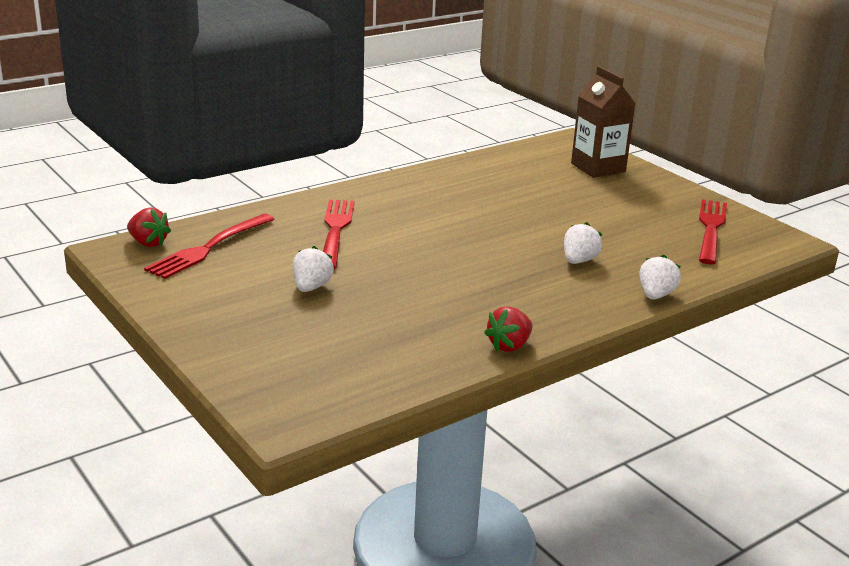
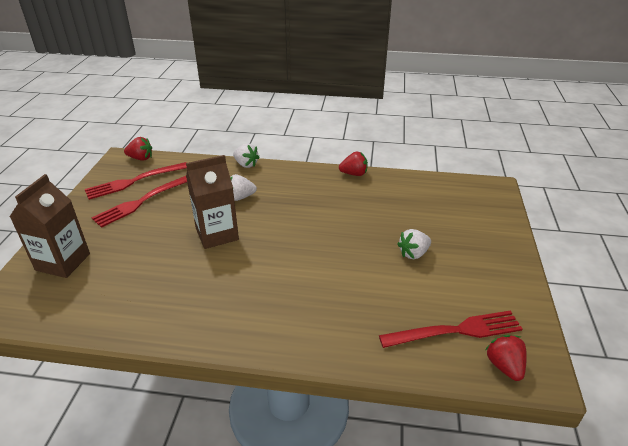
camera: 135 degrees left, 10 degrees up
(335, 230) = (343, 299): red fork -> red fork (141, 202)
(529, 226) = (217, 234): none -> brown carton
(655, 295) = (246, 164): white strawberry -> white strawberry turned 120 degrees counterclockwise
(771, 249) = (141, 158): none -> red strawberry

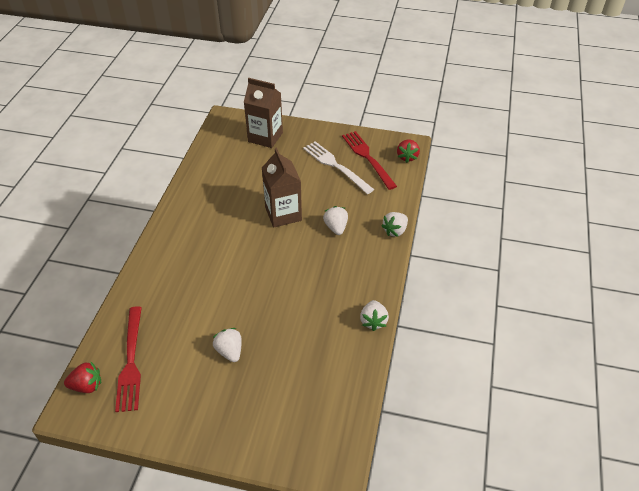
camera: 95 degrees right, 10 degrees up
(141, 202) = (335, 166): red fork -> white fork
(354, 174) = (373, 321): red strawberry -> white strawberry

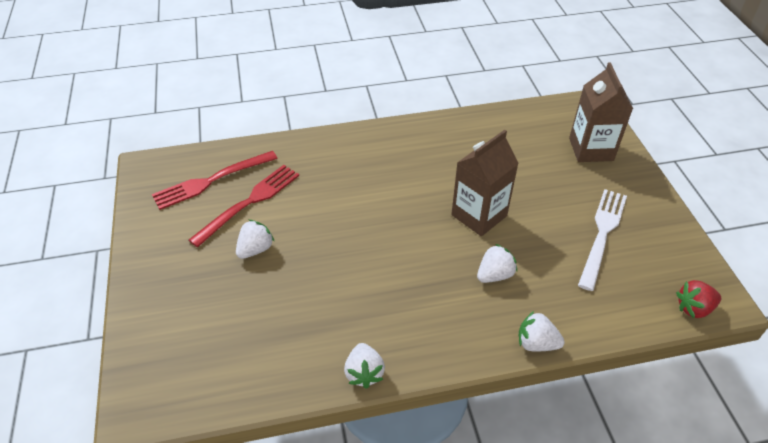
camera: 65 degrees right, 0 degrees up
(87, 385) = (174, 164): red strawberry -> none
(367, 157) = (648, 262): red fork -> red fork (249, 202)
(373, 321) = (364, 373): white strawberry -> white strawberry turned 75 degrees counterclockwise

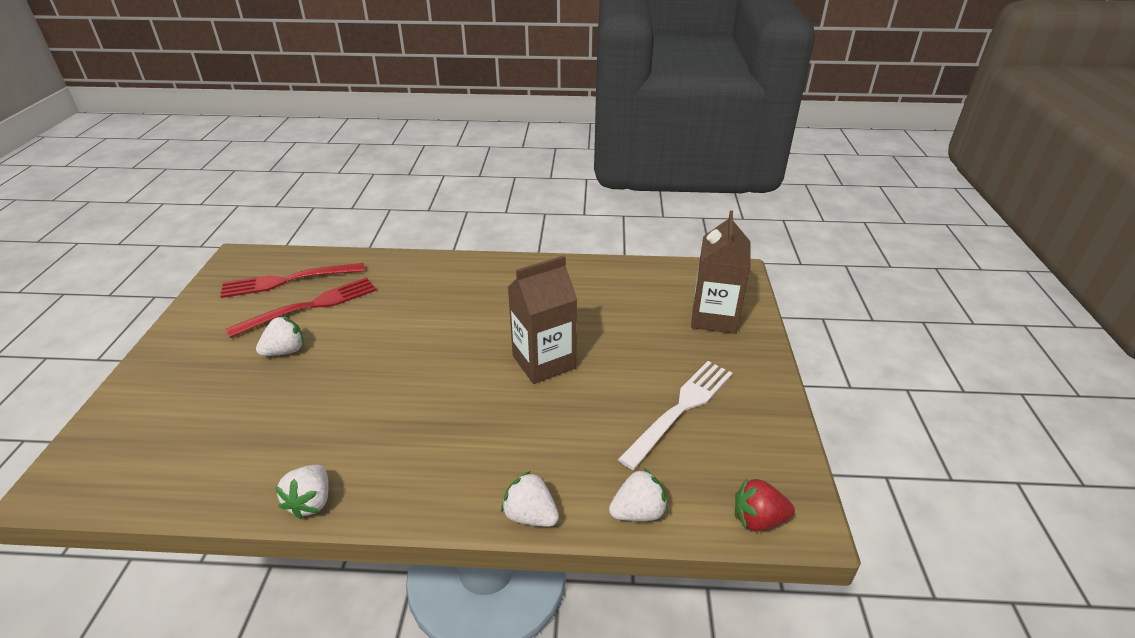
camera: 15 degrees right, 10 degrees down
(494, 275) = (525, 428): white strawberry -> white strawberry (638, 512)

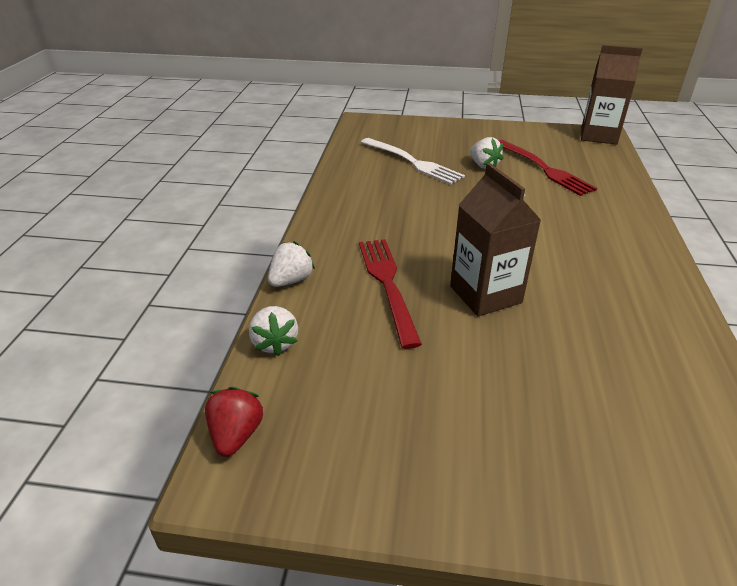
camera: 95 degrees right, 0 degrees up
(287, 281) = (577, 156): red fork -> red fork (387, 284)
(311, 502) = (330, 190): white strawberry -> none
(680, 408) = (411, 397): white fork -> white fork (413, 162)
(714, 317) = (618, 475): brown carton -> brown carton (598, 136)

